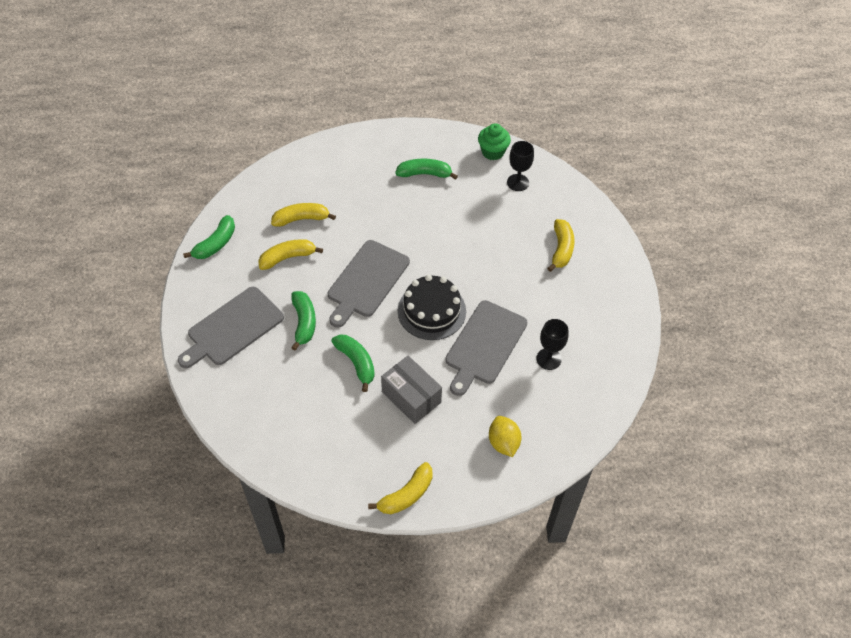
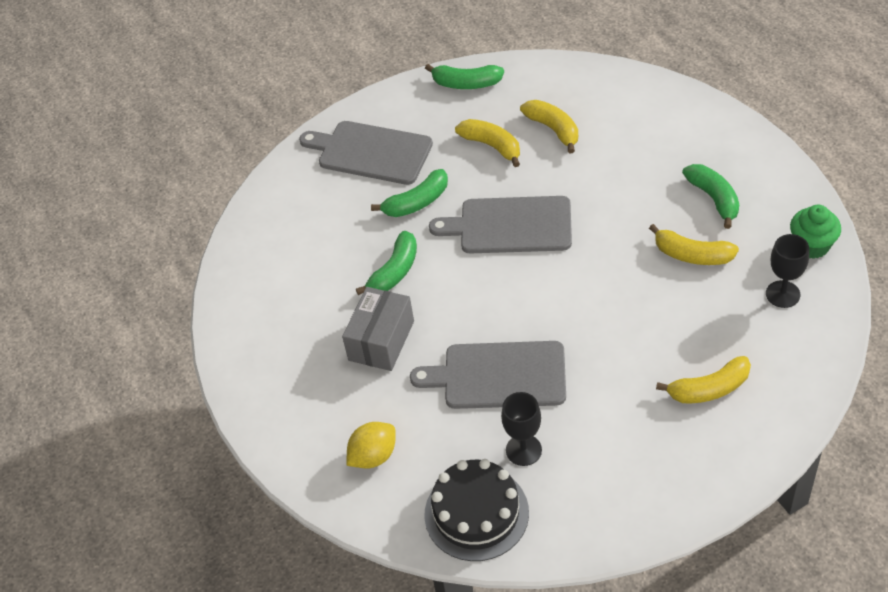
camera: 70 degrees right, 5 degrees down
(406, 495) = (255, 395): yellow banana -> yellow banana (692, 255)
(431, 311) = (512, 303): black cake -> black cake (476, 513)

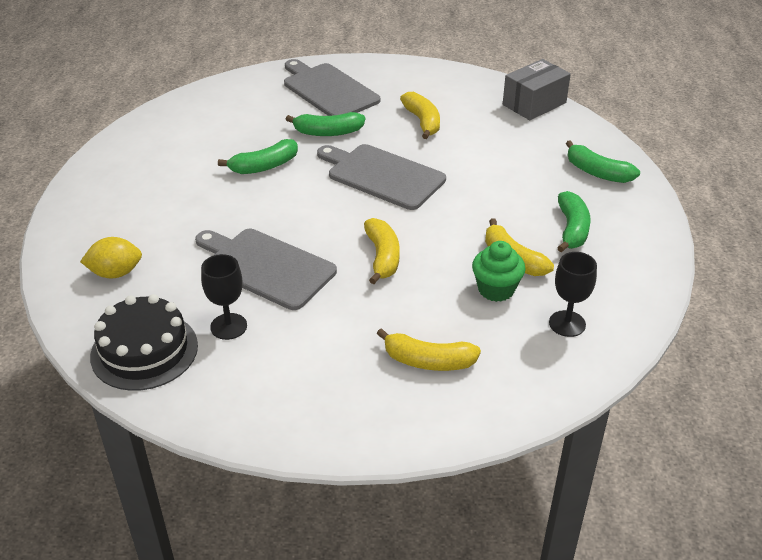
camera: 25 degrees right, 10 degrees down
(381, 340) = (206, 203): grey box -> grey box (534, 104)
(466, 83) = (444, 78): green banana -> green banana (597, 172)
(553, 129) = (482, 130): yellow banana -> yellow banana (382, 257)
(811, 246) = (630, 300): green cupcake -> green cupcake (496, 289)

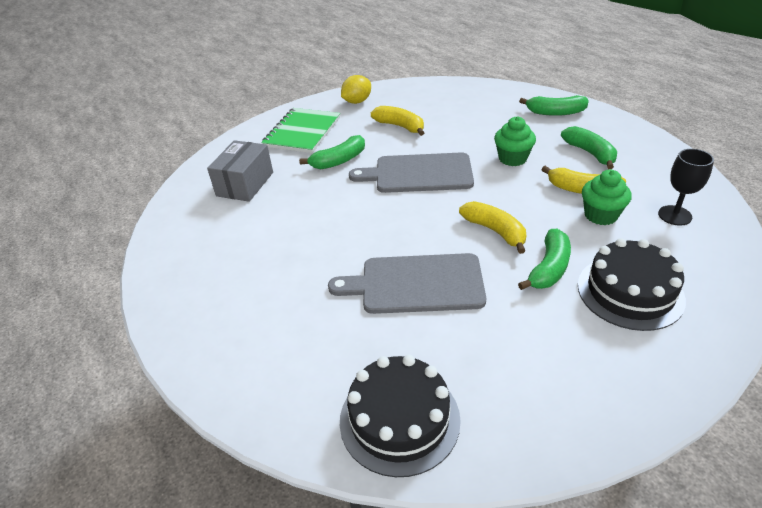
camera: 30 degrees left, 0 degrees up
(115, 273) = (286, 360): yellow lemon -> yellow lemon (357, 102)
(228, 326) = (447, 351): black goblet -> none
(264, 166) = (317, 206): green banana -> green banana (549, 268)
(328, 90) = (302, 132): grey cutting board -> green notebook
(428, 361) = (630, 292): yellow banana -> black cake
(487, 200) = (512, 158): none -> green cupcake
(534, 104) = (459, 87): grey box -> grey box (245, 184)

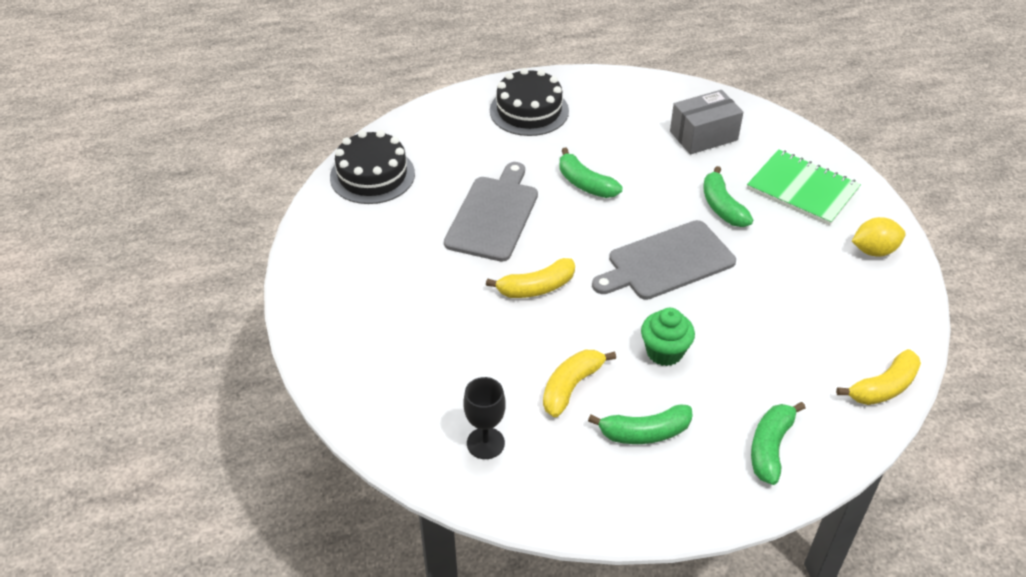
camera: 105 degrees right, 5 degrees up
(245, 184) = (703, 136): grey box -> grey box turned 60 degrees counterclockwise
(357, 102) = (874, 250): yellow lemon -> yellow lemon turned 75 degrees counterclockwise
(400, 126) = (786, 275): yellow banana -> yellow banana (883, 387)
(419, 174) = (667, 262): grey cutting board -> grey cutting board turned 135 degrees counterclockwise
(549, 268) = (464, 304): green banana -> green banana (585, 184)
(600, 215) = (518, 379): green cupcake -> none
(630, 292) = (404, 345): black cake -> black cake (529, 111)

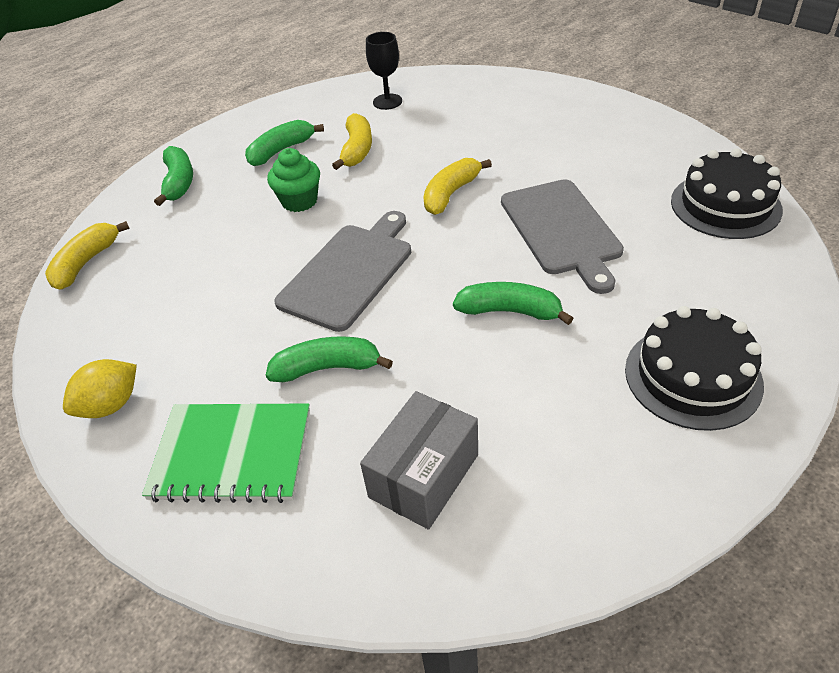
camera: 150 degrees right, 0 degrees up
(722, 206) = (328, 368): green banana -> green banana turned 45 degrees counterclockwise

